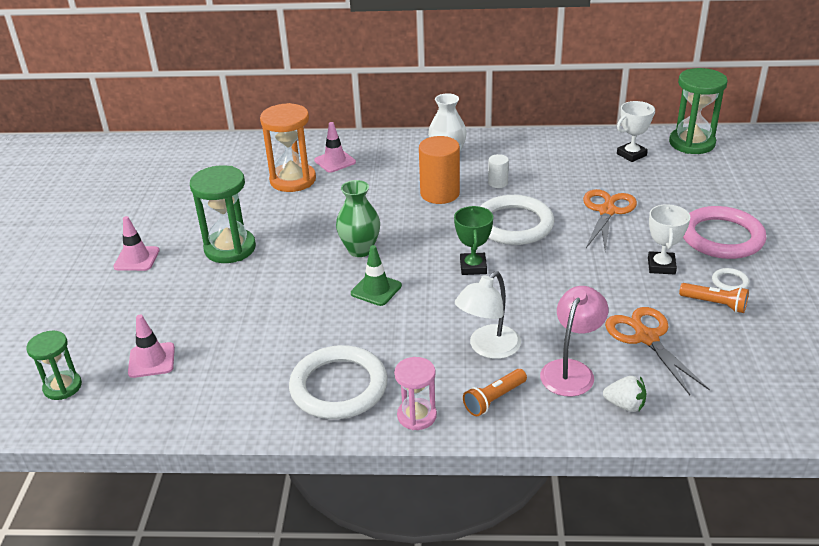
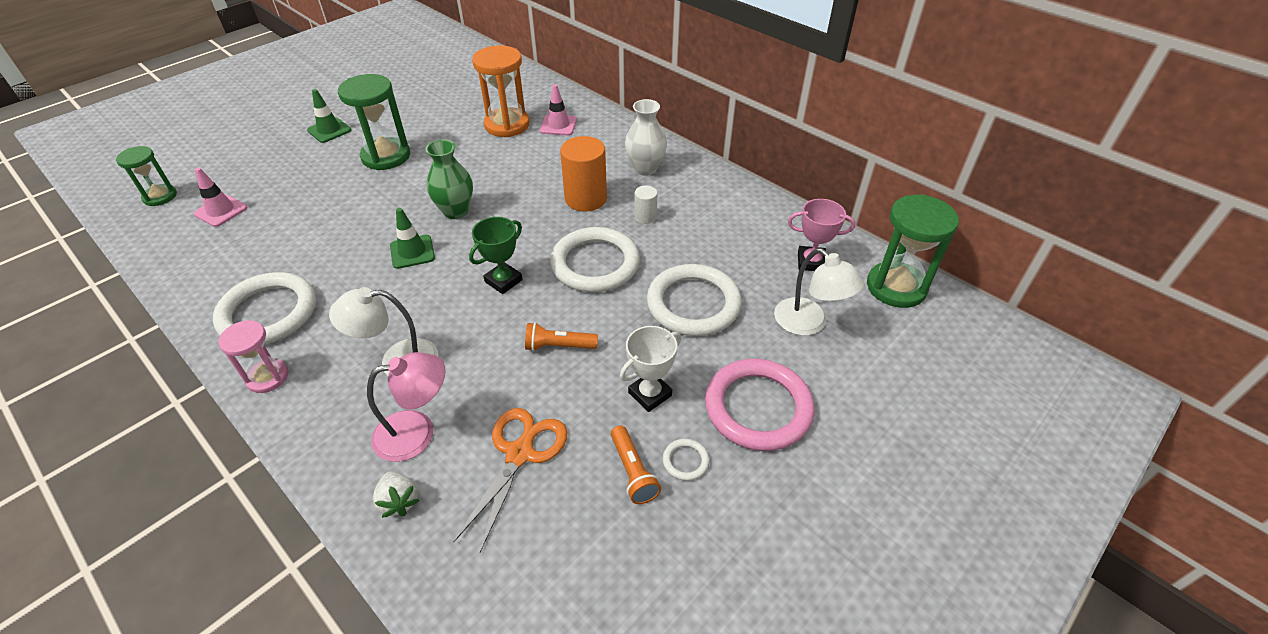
camera: 40 degrees right, 10 degrees up
(137, 259) = (329, 130): pink traffic cone -> green traffic cone
(494, 399) = (329, 408): orange flashlight -> orange flashlight (558, 346)
(607, 211) = (693, 304): orange scissors -> white ring
(631, 155) = (811, 262): white trophy -> pink trophy
(680, 185) = (809, 324): none -> white lamp

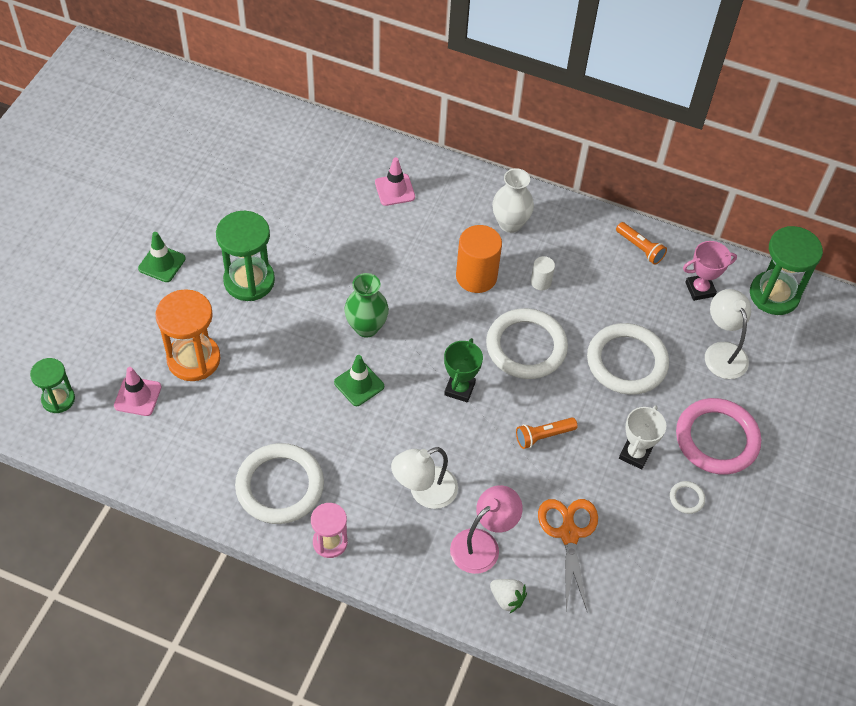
camera: 25 degrees left, 10 degrees up
(507, 125) = (342, 204): orange hourglass -> orange hourglass (194, 359)
(633, 472) = (655, 519): orange flashlight -> orange flashlight (640, 248)
(809, 324) = (722, 352): white lamp -> white lamp turned 135 degrees counterclockwise

